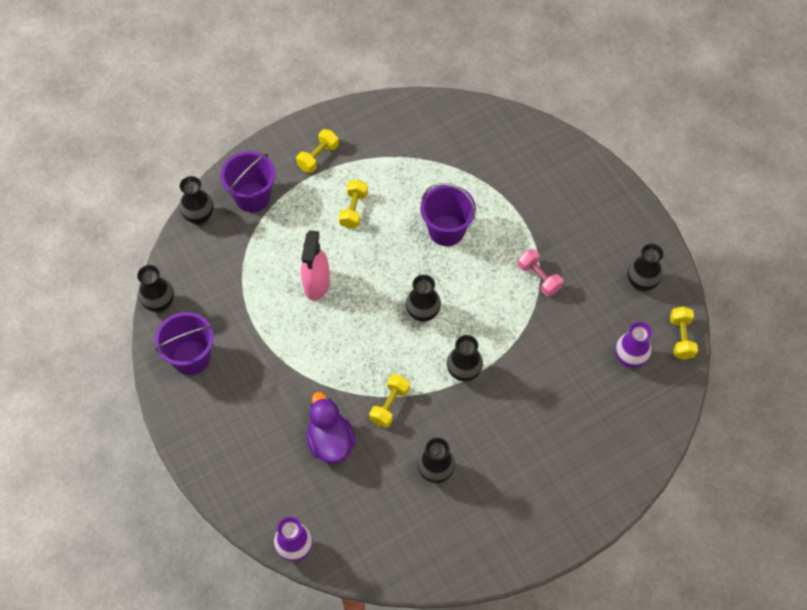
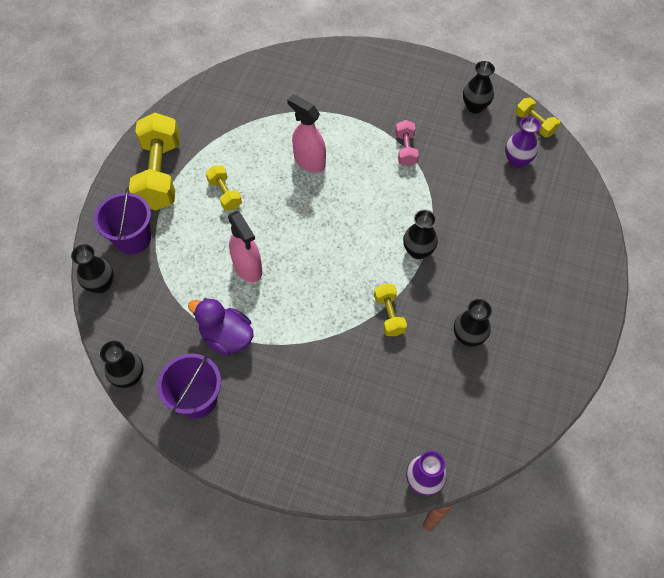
camera: 40 degrees left, 0 degrees up
(318, 157) = (159, 174): yellow dumbbell -> yellow dumbbell, size x2.03
(330, 442) = (371, 376): purple duck -> purple duck (227, 337)
(422, 313) = (348, 231): black vase -> none
(446, 230) = (309, 162): purple bucket -> pink spray bottle
(539, 278) = (405, 149): pink dumbbell -> pink dumbbell turned 75 degrees clockwise

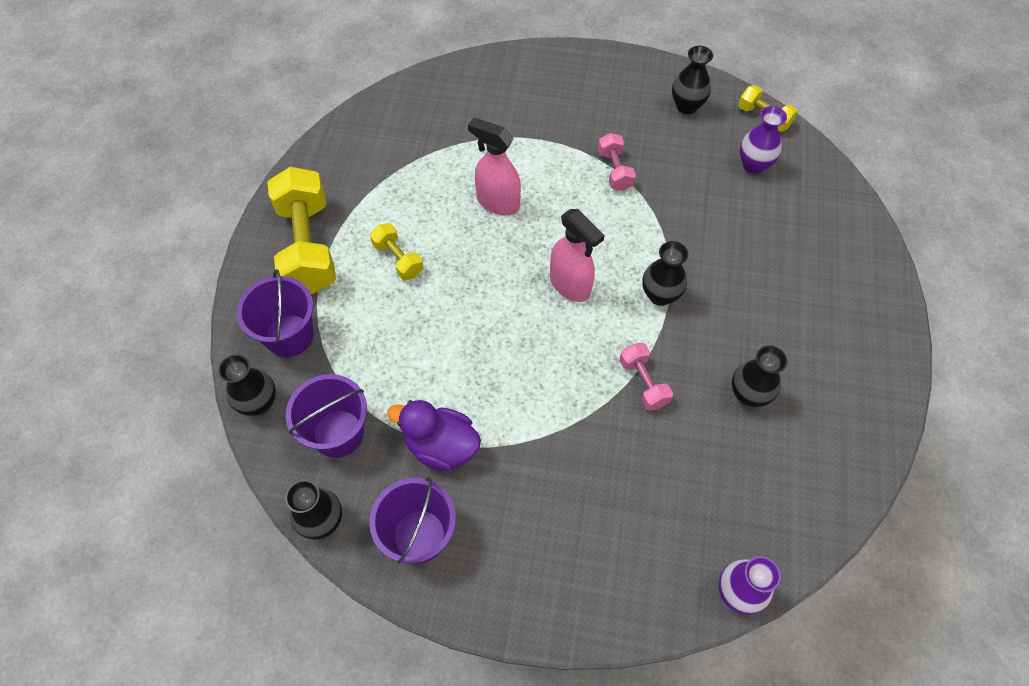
camera: 10 degrees left, 0 degrees up
(154, 315) = (338, 433): none -> purple bucket
(248, 268) = (449, 350): pink spray bottle -> pink spray bottle (570, 285)
(389, 315) = (643, 383): yellow dumbbell -> pink dumbbell

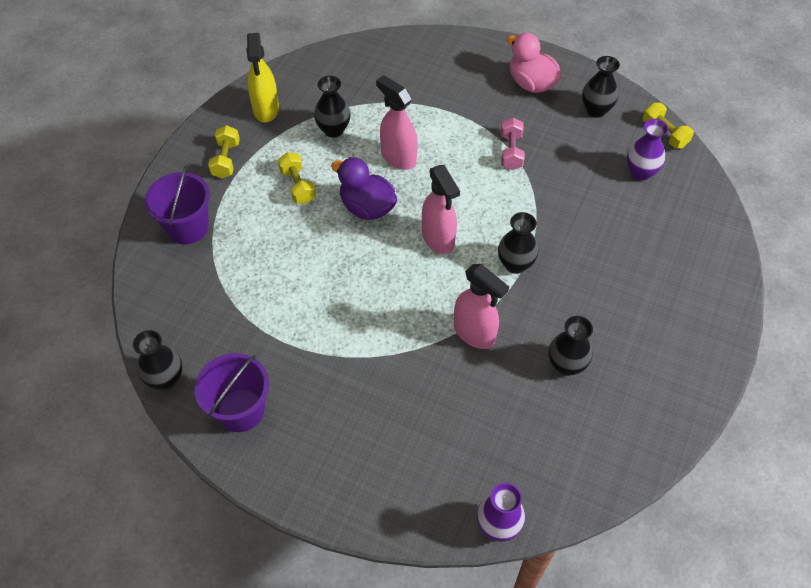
camera: 15 degrees right, 5 degrees down
(259, 403) = (145, 274): black vase -> black vase (333, 130)
(307, 246) = (226, 160): yellow dumbbell -> yellow dumbbell, size x0.49
(334, 178) = (266, 109): none -> yellow spray bottle
(338, 433) = (201, 313): purple bucket -> none
(441, 446) = (283, 343): purple duck -> purple duck (367, 207)
(611, 90) = (531, 83): none -> pink duck
(643, 383) = (474, 333): pink dumbbell -> pink spray bottle

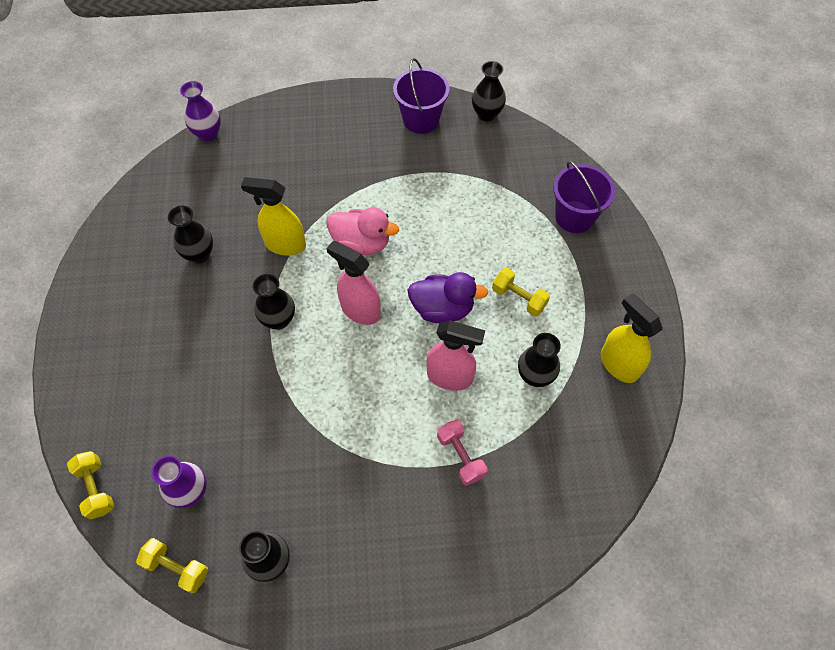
camera: 150 degrees right, 5 degrees up
(226, 160) = (603, 291): yellow dumbbell -> yellow dumbbell (96, 488)
(474, 333) = (285, 245): pink spray bottle -> yellow spray bottle
(511, 152) = (341, 445): pink dumbbell -> pink dumbbell (461, 456)
(531, 83) = (365, 563): pink duck -> pink duck (361, 243)

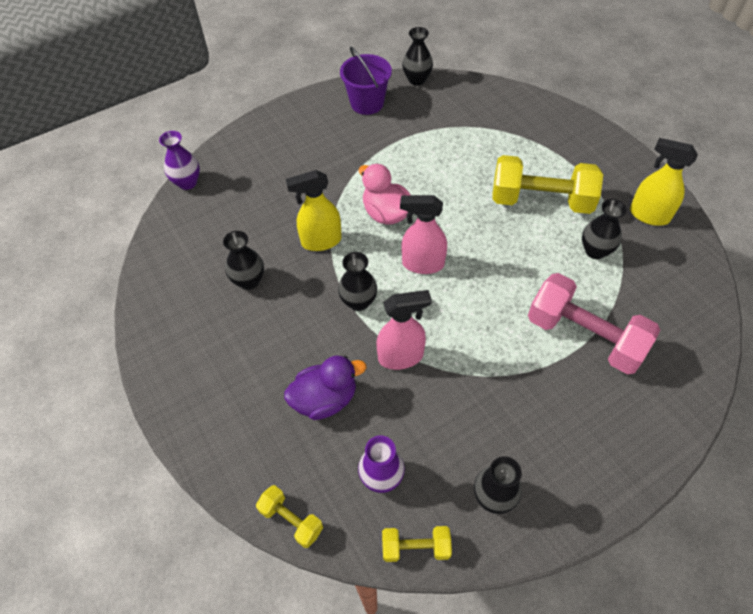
camera: 25 degrees left, 5 degrees down
(361, 243) = (386, 213): pink duck -> pink duck turned 120 degrees counterclockwise
(442, 309) = (488, 234): purple duck -> purple duck (325, 399)
(450, 377) = (532, 281): pink spray bottle -> pink spray bottle (401, 356)
(461, 456) = (584, 336): pink dumbbell -> pink dumbbell, size x2.03
(518, 298) = (541, 201): yellow dumbbell -> yellow dumbbell, size x2.03
(574, 217) = (538, 126): purple bucket -> none

